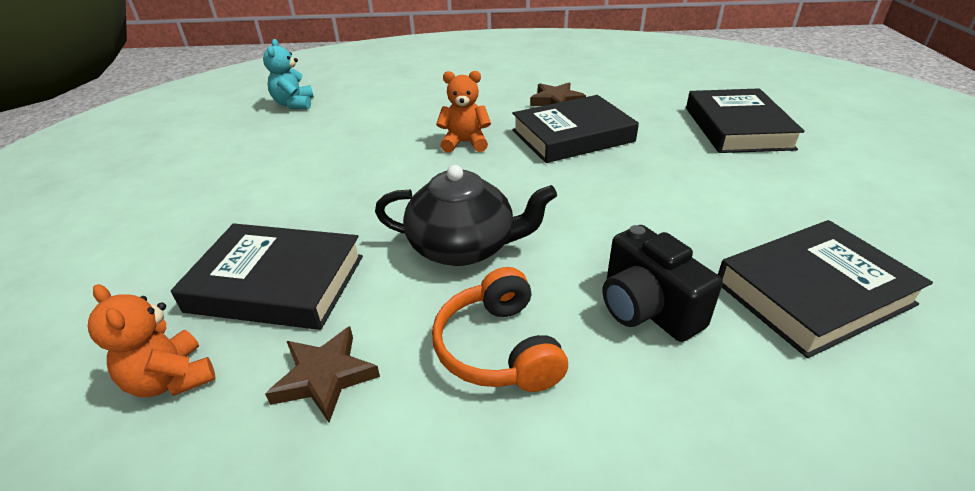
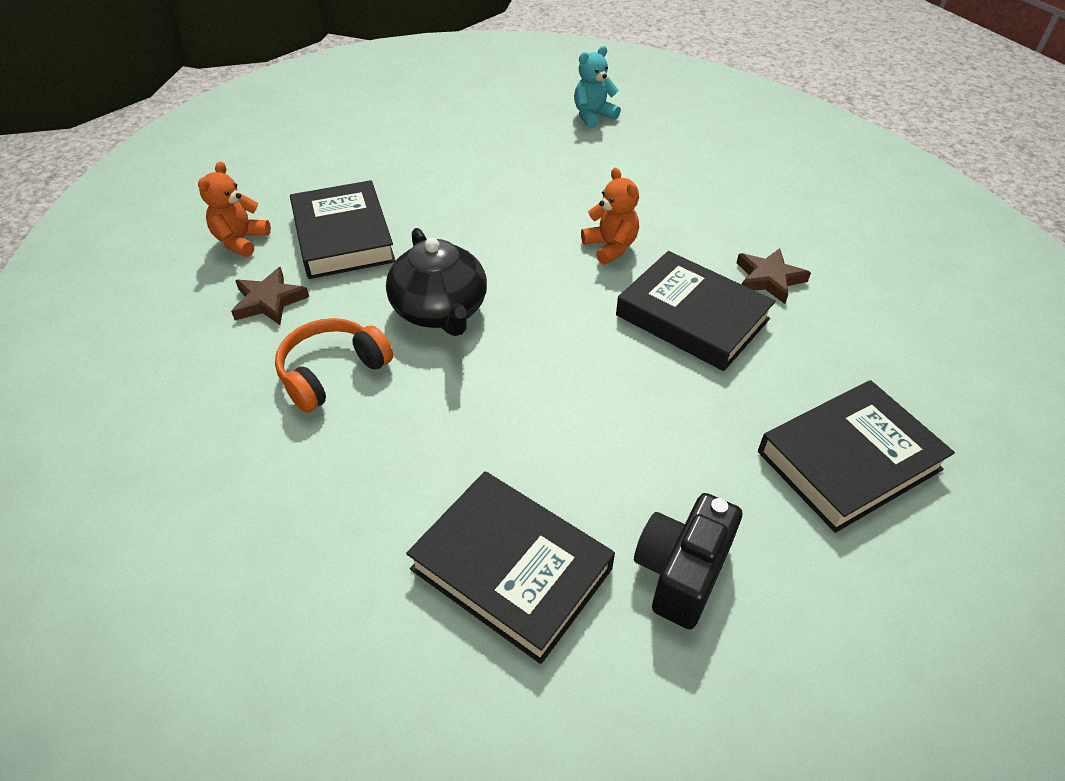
camera: 60 degrees right, 10 degrees up
(647, 309) = (421, 447): black camera -> black camera (681, 572)

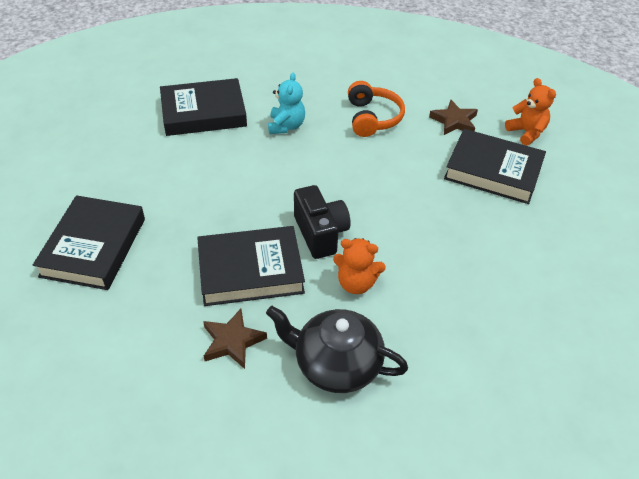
camera: 130 degrees right, 0 degrees up
(440, 310) = (379, 173): black teapot -> black teapot (336, 364)
(593, 116) = (560, 419): turquoise teddy bear -> turquoise teddy bear (286, 126)
(681, 572) = (137, 152): black camera -> black camera (320, 233)

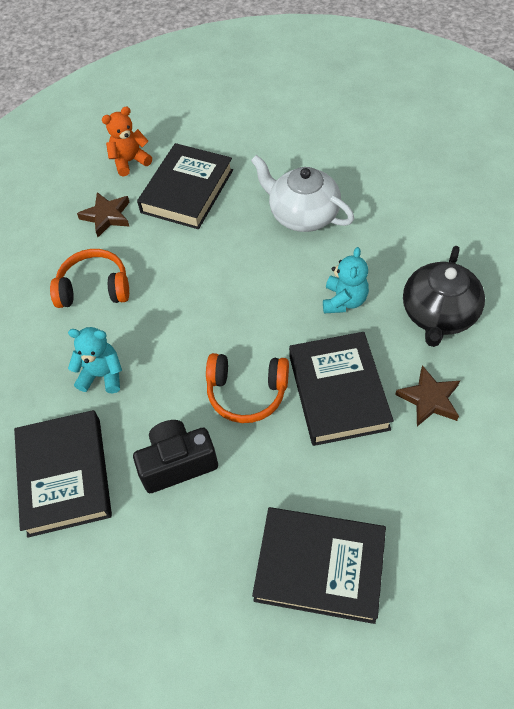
camera: 85 degrees left, 10 degrees up
(259, 209) = (247, 392): none -> orange headphones
(320, 233) = (281, 332): black camera -> black camera (177, 463)
(356, 283) = (344, 301): orange teddy bear -> turquoise teddy bear
(472, 257) = (302, 214): none -> white teapot

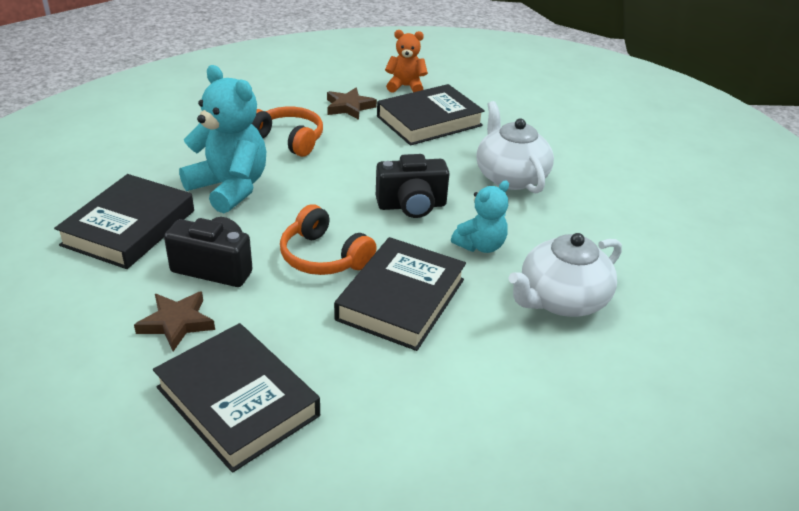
camera: 30 degrees right, 20 degrees down
(102, 375) = (229, 188): turquoise teddy bear -> turquoise teddy bear, size x1.72
(260, 294) = (411, 205): none -> black camera
(429, 399) = (480, 351): brown star -> brown star (176, 323)
(438, 314) = (561, 300): black teapot -> white teapot

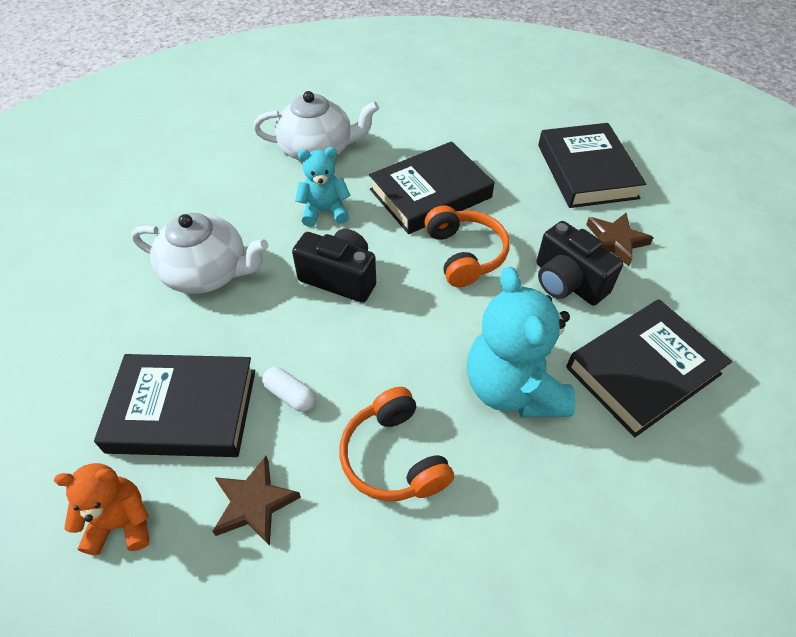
camera: 145 degrees left, 15 degrees up
(375, 143) = (290, 395): none -> white capsule
(405, 86) = (121, 523): orange teddy bear -> orange teddy bear turned 135 degrees clockwise
(510, 177) = (208, 272): white teapot -> white teapot turned 90 degrees counterclockwise

